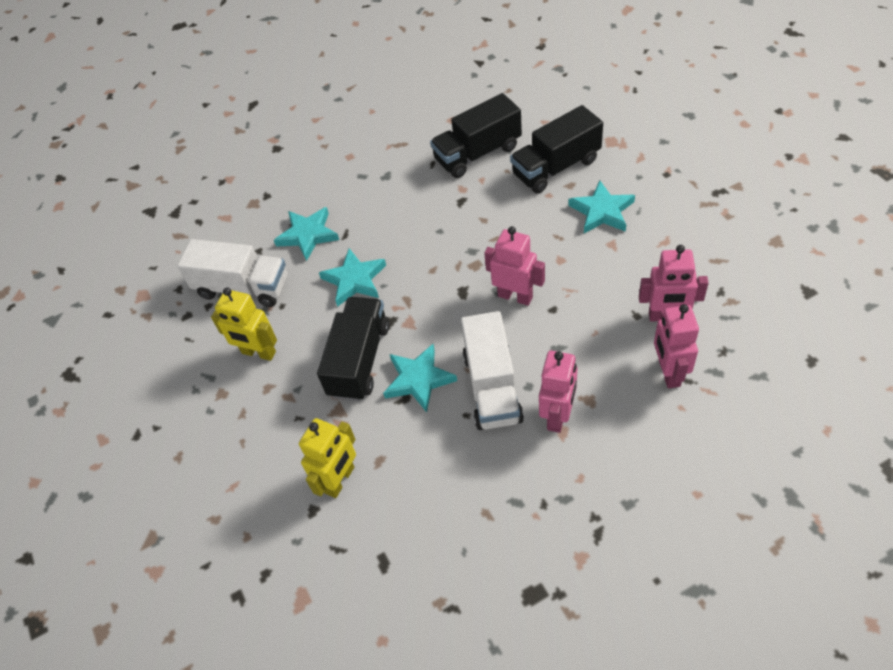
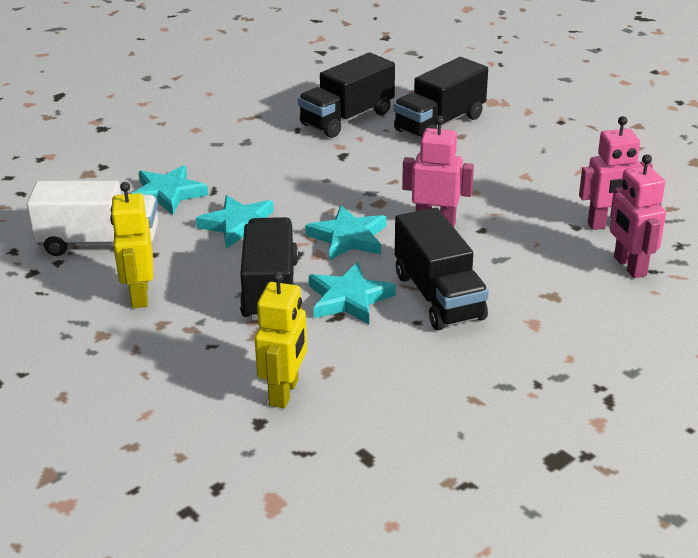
camera: 20 degrees left, 20 degrees down
(258, 353) = (139, 295): yellow robot -> yellow robot turned 75 degrees clockwise
(492, 387) = (438, 296): white truck -> black truck
(558, 416) = (523, 311): pink robot -> none
(602, 211) = (504, 153): turquoise star -> turquoise star (348, 238)

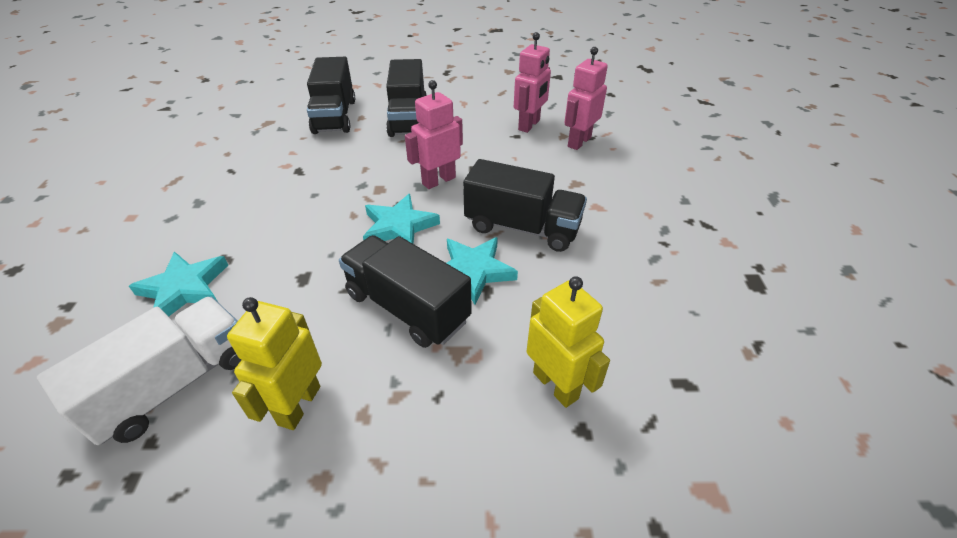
camera: 50 degrees left, 10 degrees up
(139, 295) = (299, 405): yellow robot -> yellow robot turned 75 degrees clockwise
(239, 226) = (298, 273): turquoise star -> none
(347, 118) = (261, 144): black truck -> black truck (408, 119)
(629, 266) = (579, 142): pink robot -> pink robot turned 105 degrees clockwise

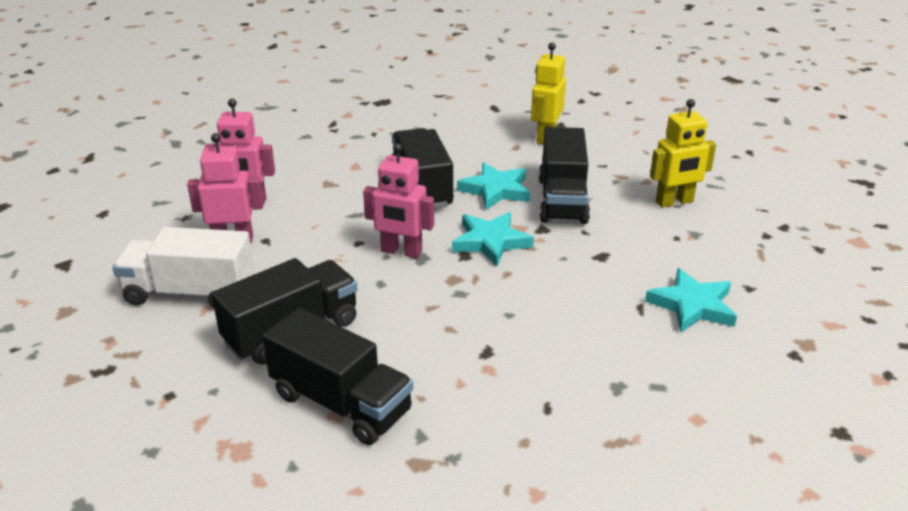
camera: 125 degrees left, 10 degrees down
(174, 385) = (737, 251): white truck -> white truck (190, 293)
(335, 116) = (341, 403): black truck -> black truck turned 75 degrees clockwise

